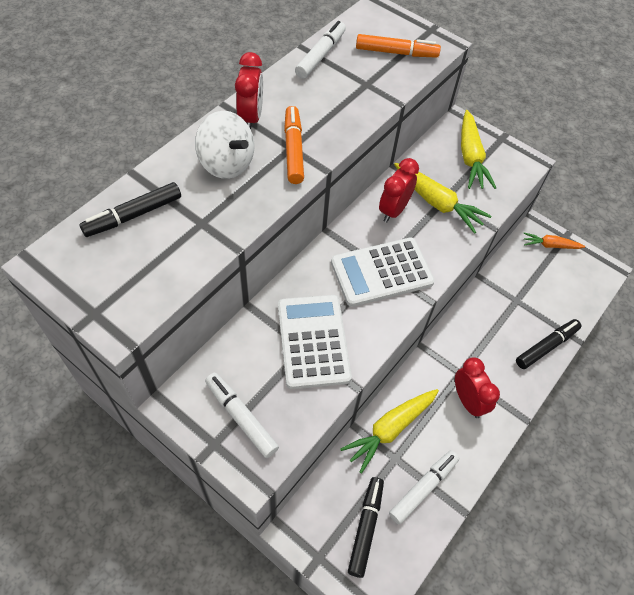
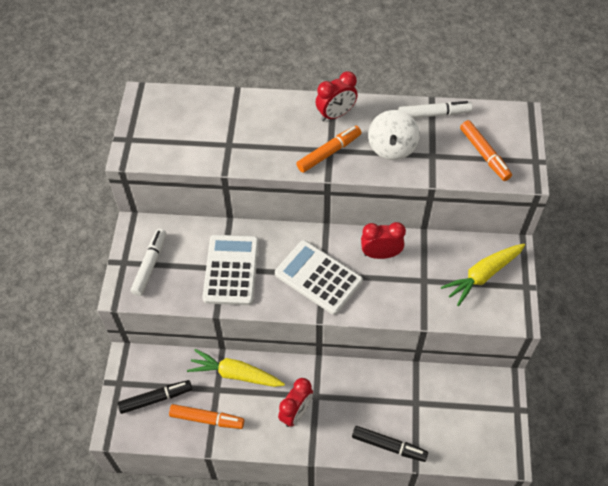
camera: 60 degrees right, 0 degrees up
(133, 215) = (207, 111): black marker -> none
(226, 163) = (285, 127): white spinning top -> white spinning top (392, 147)
(313, 341) = (231, 270): white calculator -> white calculator turned 45 degrees counterclockwise
(423, 488) = (207, 419): white marker -> orange marker
(437, 203) = (413, 277): yellow carrot -> none
(550, 245) = (496, 401): orange carrot -> none

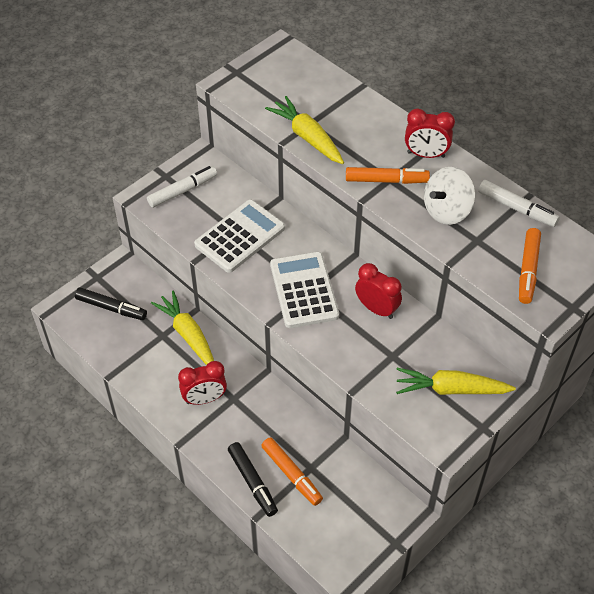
camera: 40 degrees right, 5 degrees down
(207, 419) = (133, 351): orange marker -> orange marker (291, 474)
(238, 157) = (307, 137): none -> yellow carrot

